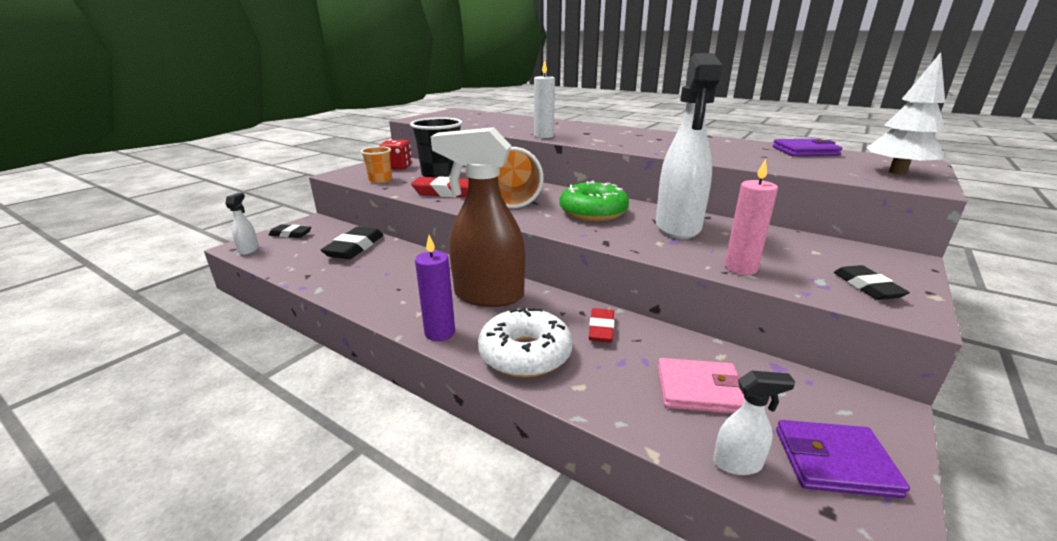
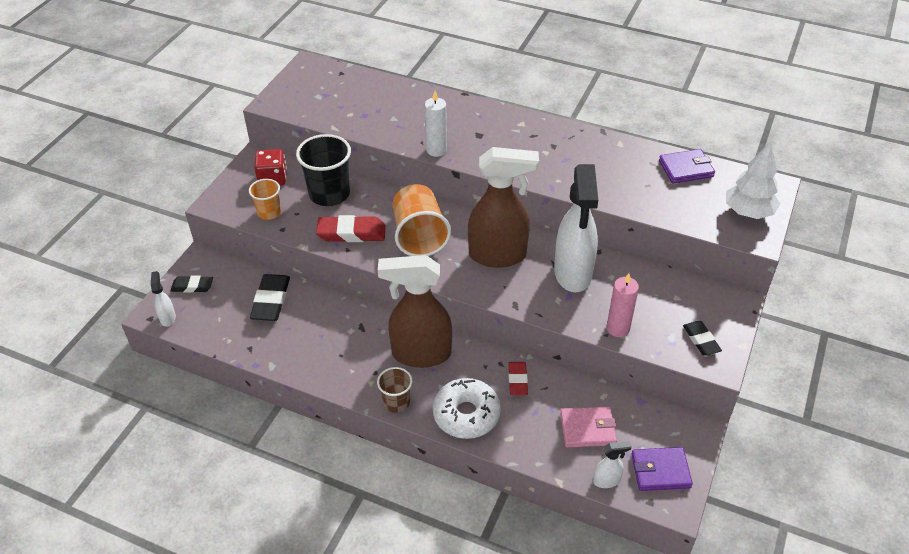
camera: 10 degrees left, 20 degrees up
(440, 333) = (396, 402): purple candle -> brown cup
(593, 212) = (498, 255): green donut -> brown spray bottle

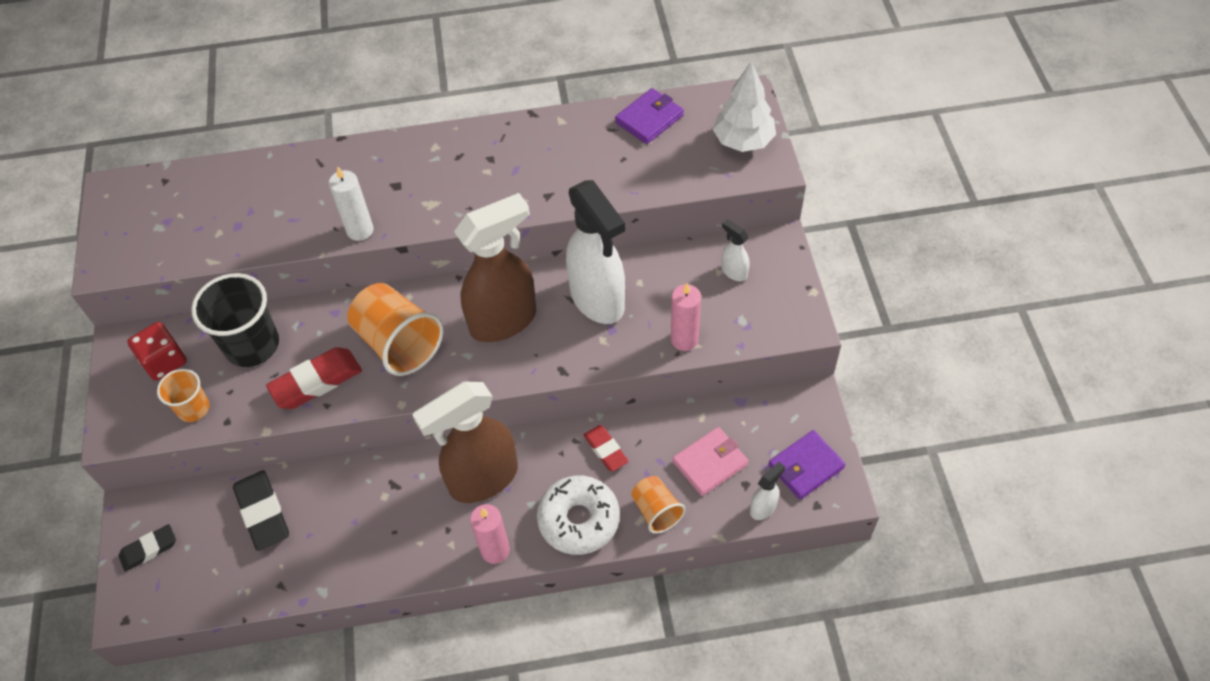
camera: 30 degrees left, 10 degrees up
(168, 318) = (148, 606): white spray bottle -> white spray bottle (734, 272)
(396, 402) = (495, 550): brown cup -> pink candle
(525, 439) = (656, 511): none -> orange cup
(701, 340) = (772, 308): black eraser -> none

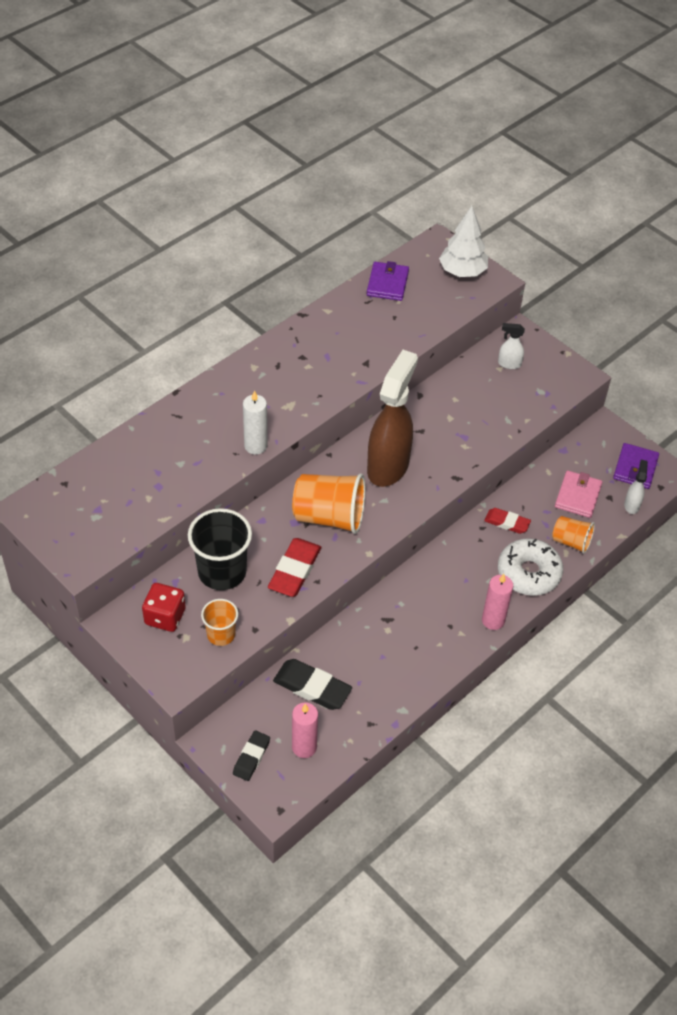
camera: 40 degrees left, 5 degrees down
(482, 479) = (444, 583): brown spray bottle -> none
(598, 300) = (438, 423): white spray bottle -> none
(684, 339) = (516, 420): pink candle -> pink candle (304, 747)

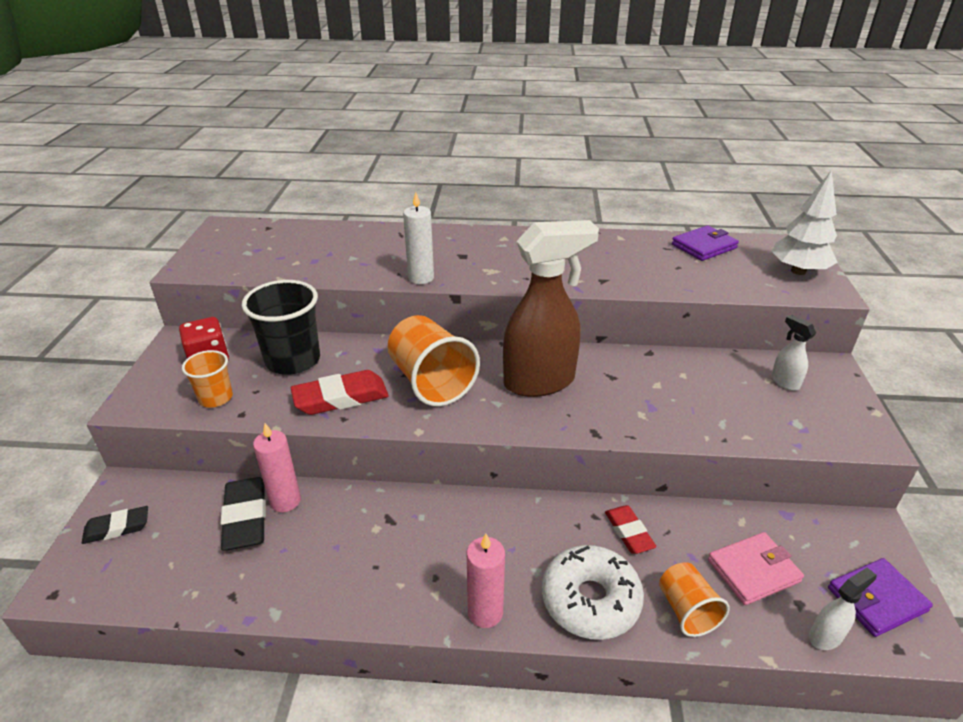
camera: 50 degrees right, 15 degrees down
(304, 747) = (158, 560): pink candle -> pink candle (285, 501)

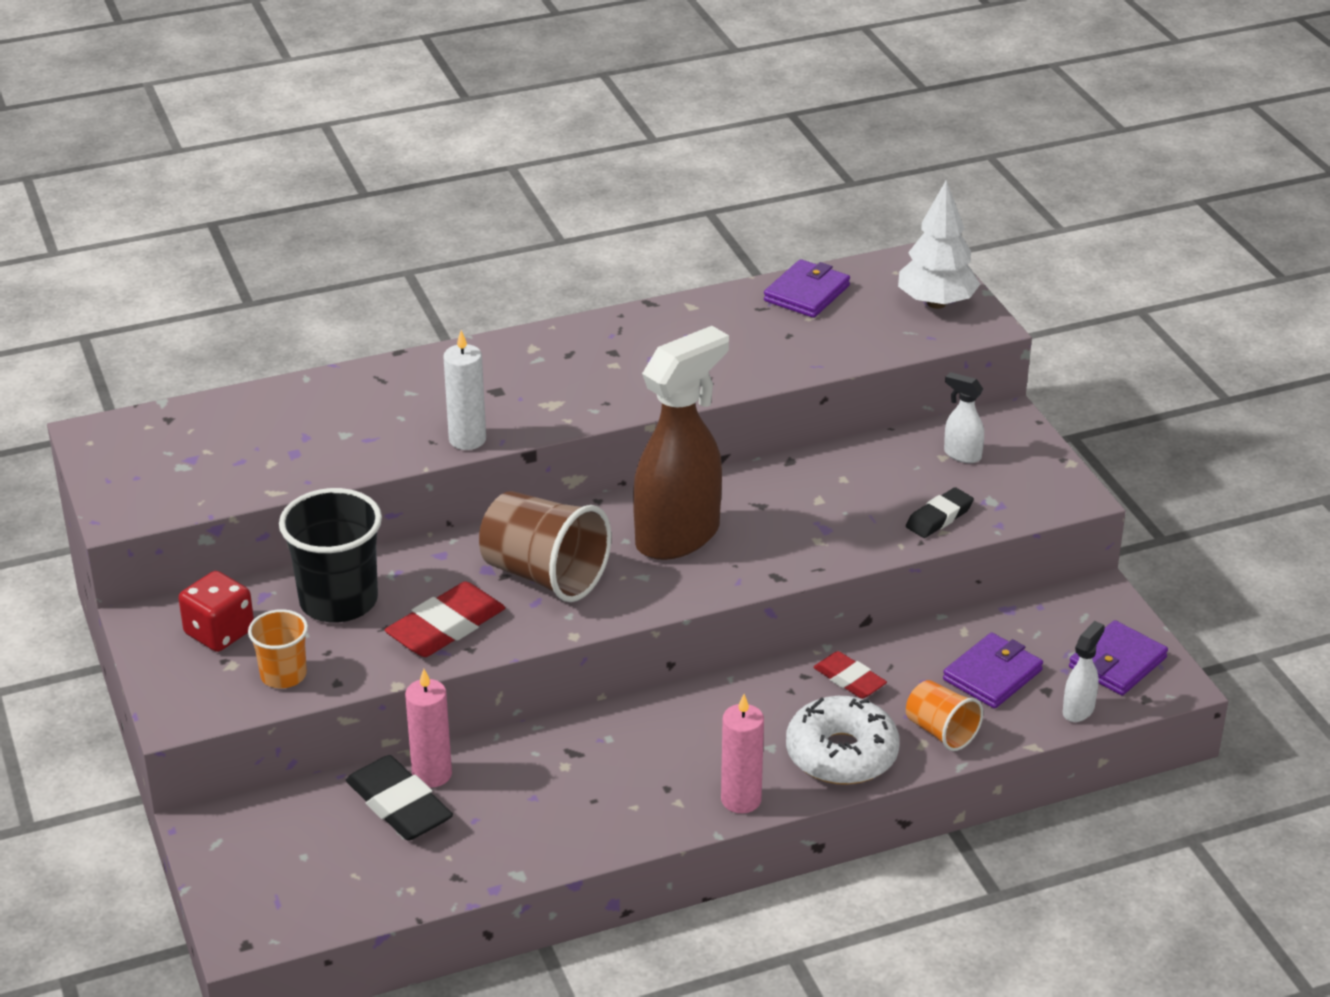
camera: 25 degrees left, 0 degrees up
(117, 528) = (249, 866): black eraser -> black eraser (939, 517)
(431, 382) = (544, 575): orange cup -> brown cup
(753, 571) = (992, 675): pink wallet -> purple wallet

